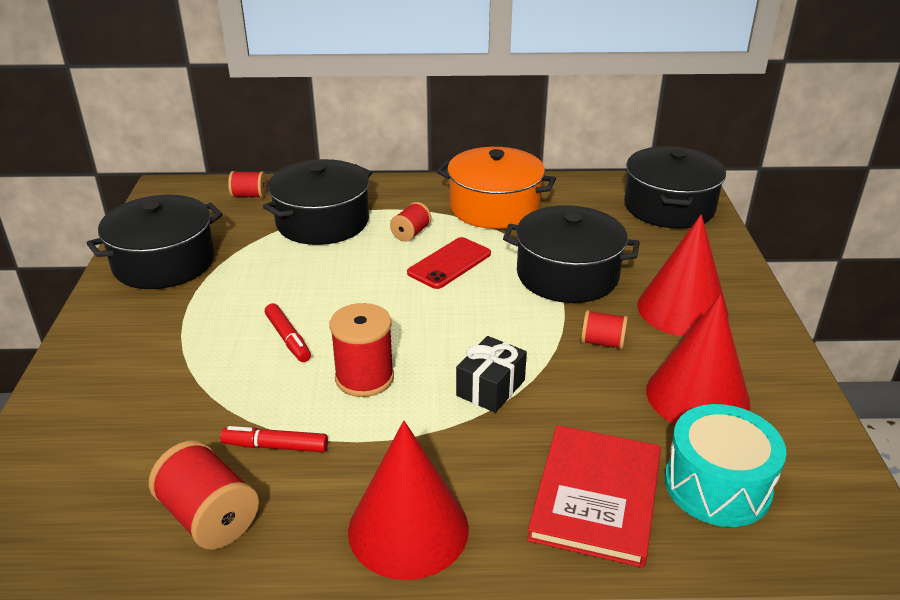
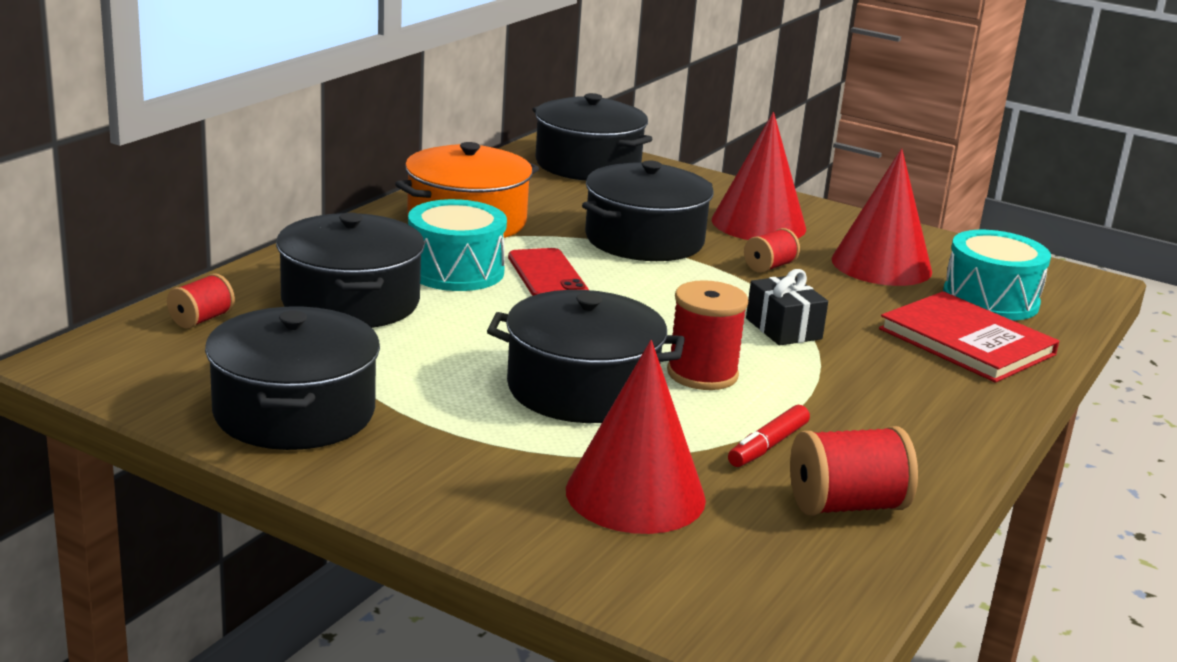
camera: 60 degrees left, 10 degrees down
(288, 339) = (582, 389): red marker -> black pot
(408, 528) = (942, 422): red cone -> red cone (635, 494)
(411, 233) = (455, 271): red spool -> turquoise drum

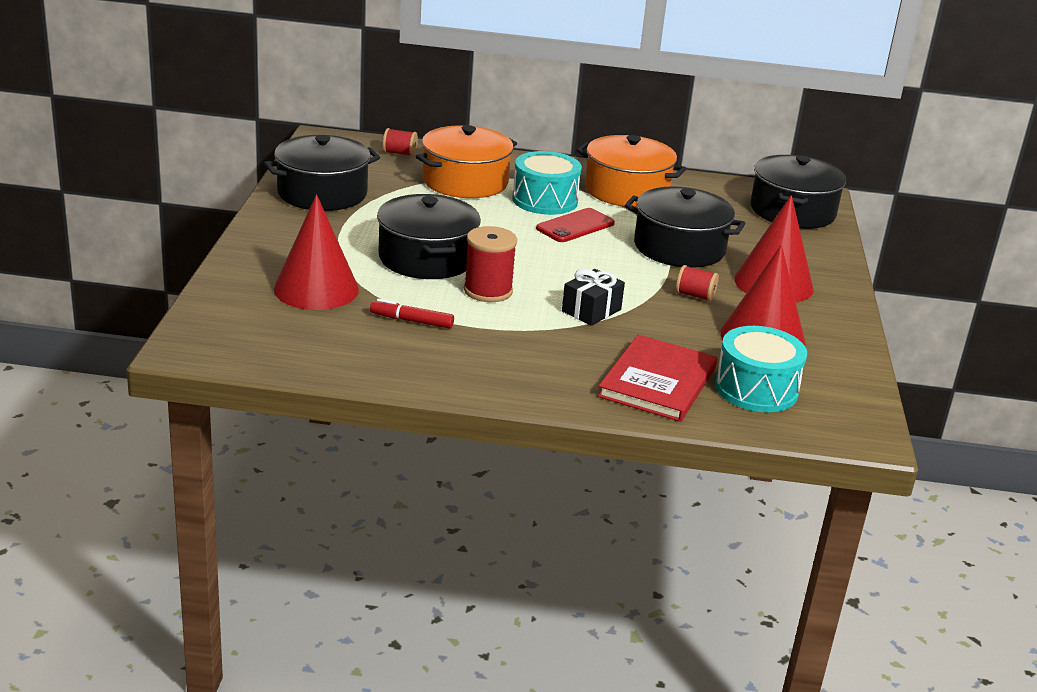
camera: 65 degrees right, 5 degrees up
(350, 302) = (465, 181): black pot -> orange pot
(846, 506) = (359, 352): red spool -> none

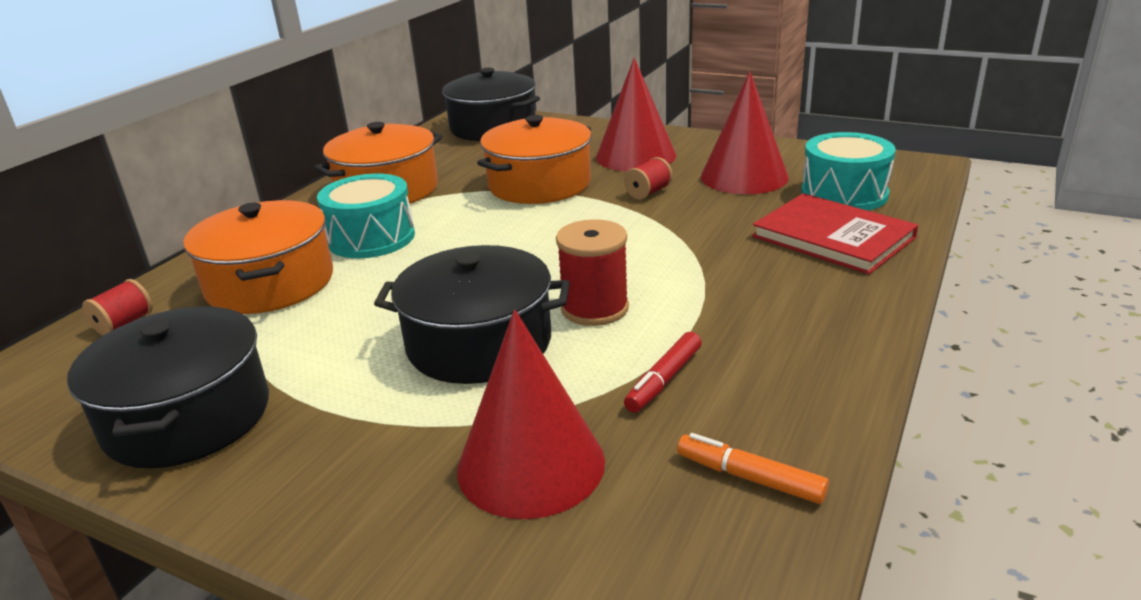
camera: 65 degrees left, 0 degrees up
(327, 352) = (749, 477): none -> orange marker
(575, 226) = (453, 229): red phone -> none
(591, 310) = (666, 250): black gift -> none
(679, 248) = (539, 184): black pot -> orange pot

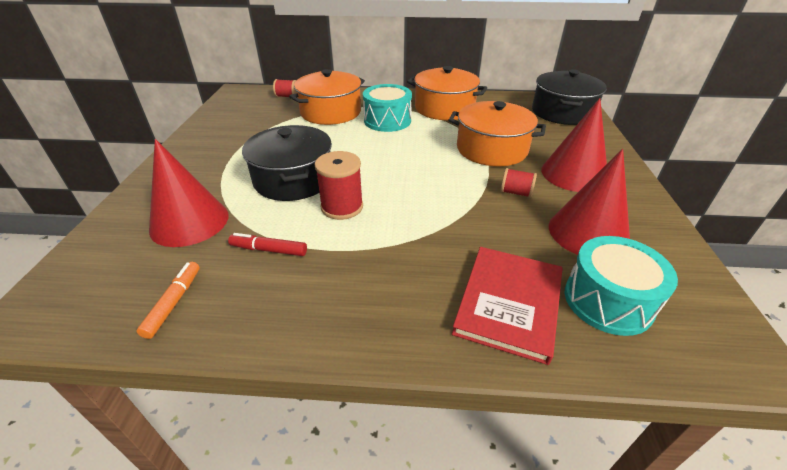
camera: 65 degrees right, 10 degrees up
(188, 417) = (223, 131): black pot -> none

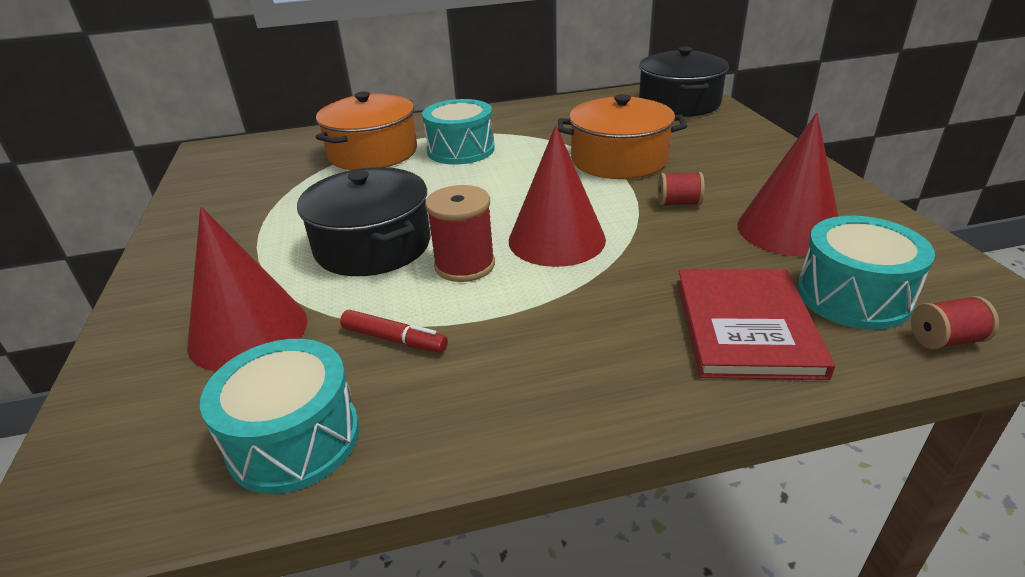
camera: 15 degrees left, 5 degrees down
(174, 303) = (294, 439): orange marker -> turquoise drum
(269, 250) = (394, 339): red marker -> red marker turned 150 degrees counterclockwise
(287, 96) = (294, 143): red spool -> red spool (945, 340)
(444, 108) = (528, 122): orange pot -> none
(574, 174) = (734, 169): red cone -> red cone (556, 239)

